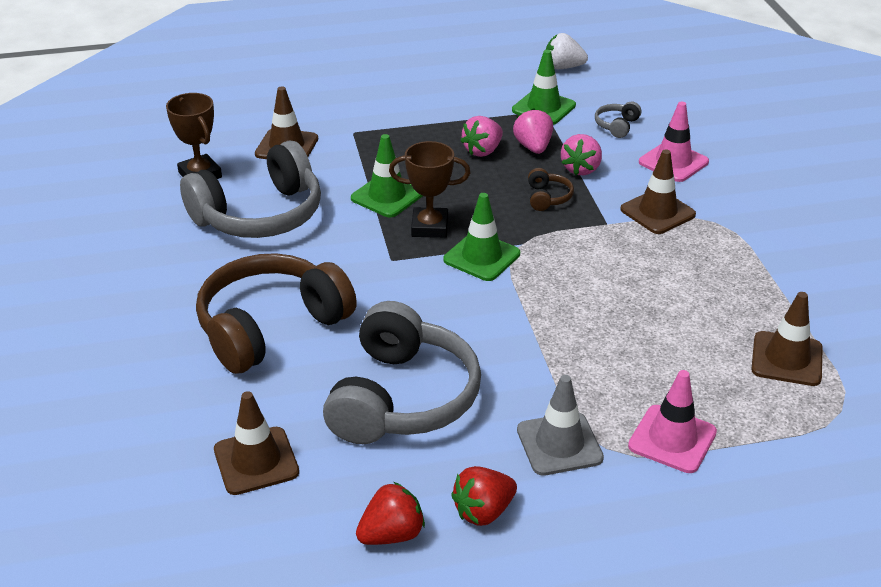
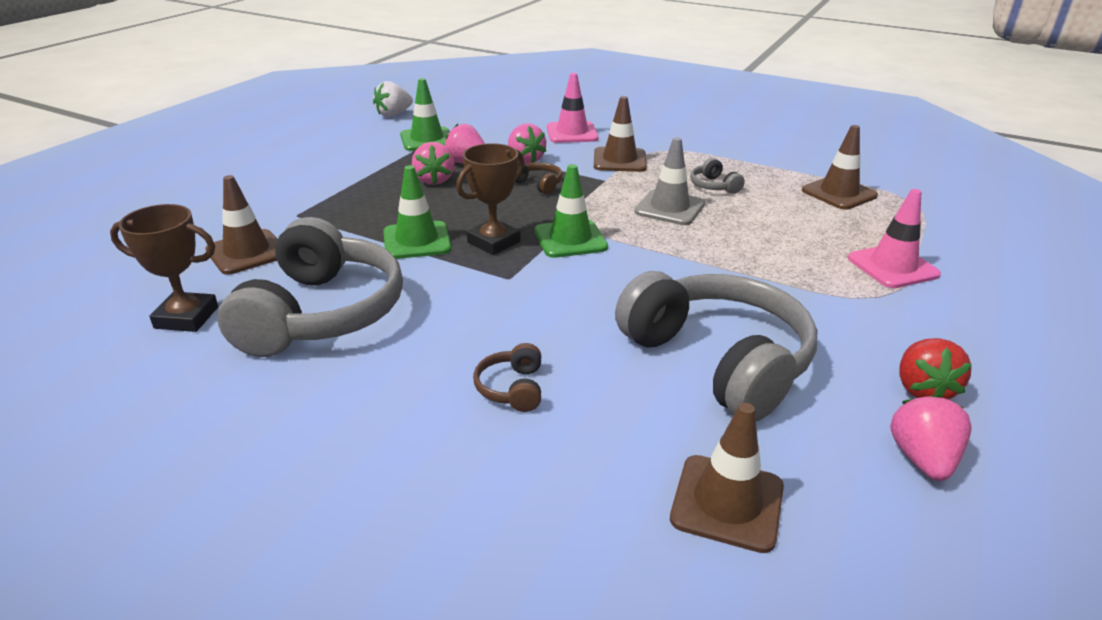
camera: 50 degrees left, 5 degrees down
(271, 327) = (512, 388): brown headphones -> brown headphones, size x0.40
(391, 534) = (922, 459): red strawberry -> pink strawberry
(559, 444) = (858, 313): grey traffic cone -> grey traffic cone (669, 208)
(617, 126) = (497, 130): grey headphones -> grey headphones (714, 186)

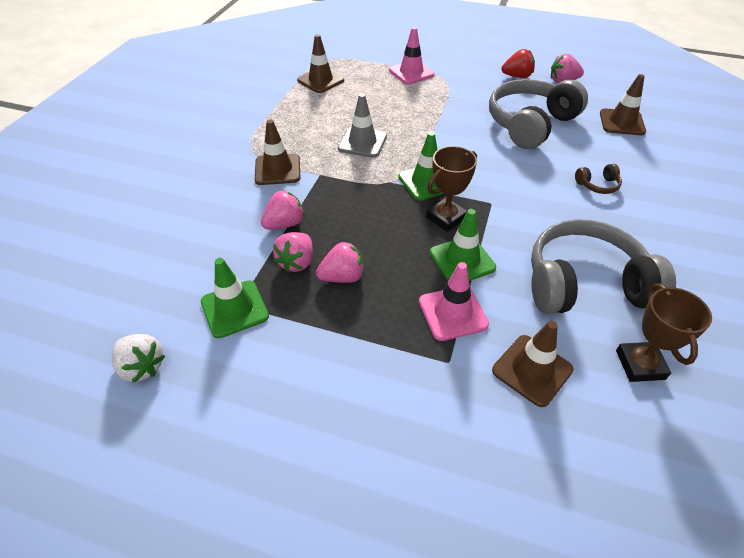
camera: 100 degrees left, 15 degrees up
(493, 242) = (446, 218): brown trophy -> brown trophy turned 75 degrees counterclockwise
(538, 184) = (337, 209): brown headphones -> none
(572, 133) = (212, 202): pink traffic cone -> pink traffic cone (453, 313)
(714, 186) = (320, 125): grey headphones -> none

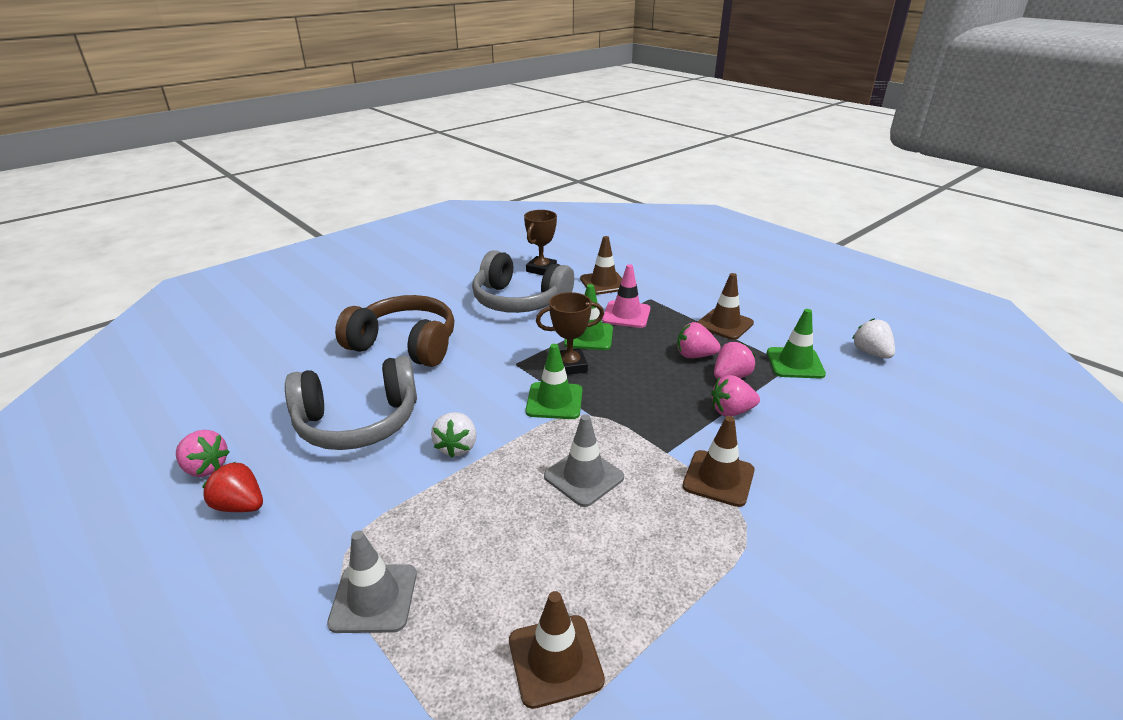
camera: 150 degrees left, 15 degrees down
(411, 72) = (374, 598): pink traffic cone -> grey traffic cone
(453, 132) = (457, 447): none -> white strawberry
(597, 185) = (405, 345): brown headphones -> brown headphones, size x2.49
(622, 122) = (267, 386): brown traffic cone -> brown traffic cone (724, 324)

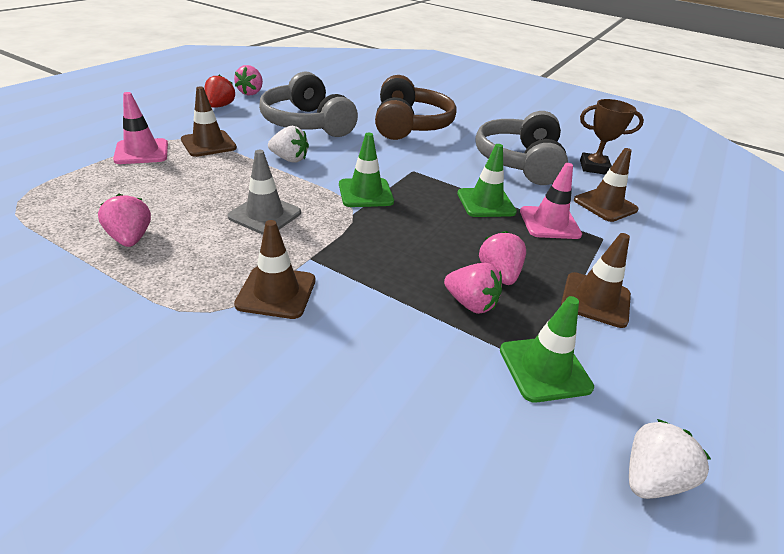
camera: 70 degrees right, 5 degrees up
(374, 598) = (142, 152): grey traffic cone -> pink traffic cone
(457, 447) = (289, 159): white strawberry -> white strawberry turned 150 degrees counterclockwise
(555, 660) = (74, 216): brown traffic cone -> brown traffic cone (208, 144)
(569, 366) = (426, 196): brown trophy -> none
(731, 411) = (398, 303): pink strawberry -> pink strawberry (131, 238)

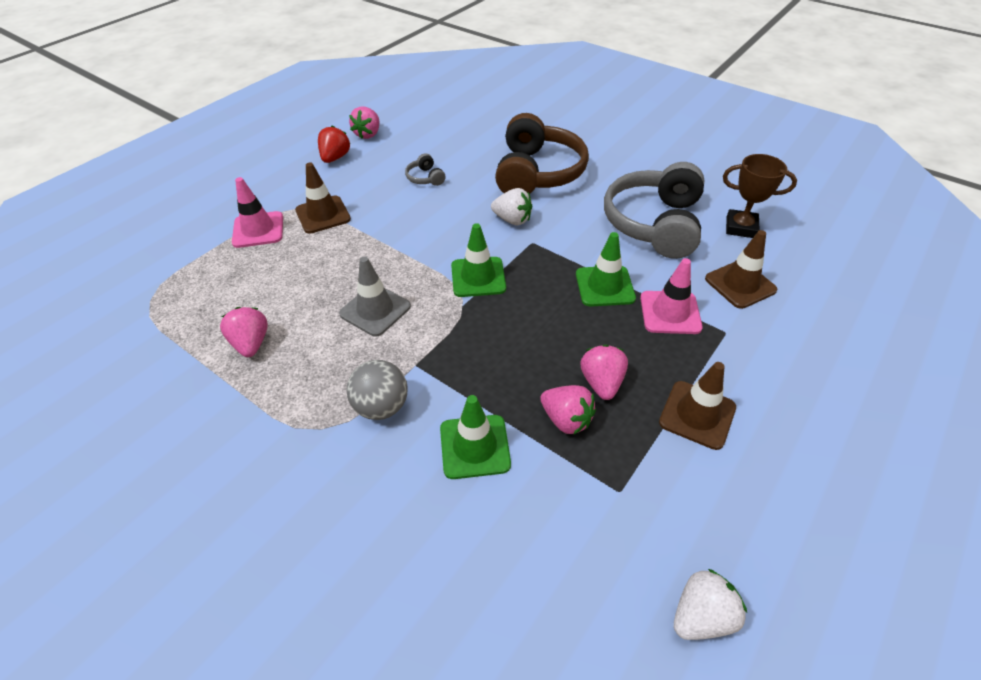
camera: 10 degrees right, 10 degrees up
(276, 292) = (381, 406): brown traffic cone -> grey ball
(289, 159) = (403, 232): white strawberry -> white strawberry (512, 220)
(307, 123) = (425, 178): grey headphones -> grey headphones, size x0.40
(544, 368) = (626, 496): green traffic cone -> green traffic cone (474, 446)

